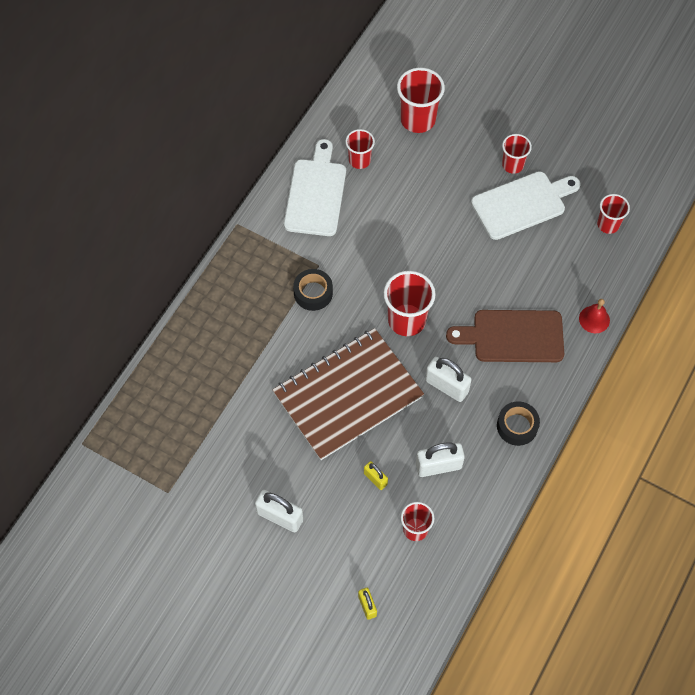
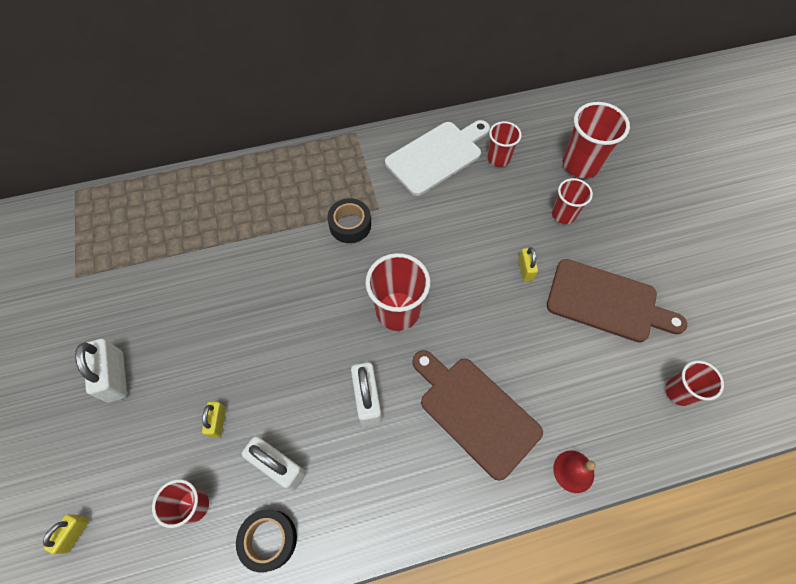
camera: 45 degrees right, 0 degrees up
(348, 395) = (281, 328): brown notebook -> none
(455, 225) = (525, 269): none -> yellow padlock
(512, 165) = (631, 262): red cup -> red cup (563, 214)
(517, 426) = (388, 503): black tape -> black tape (269, 540)
(522, 204) = (607, 302): white cutting board -> brown cutting board

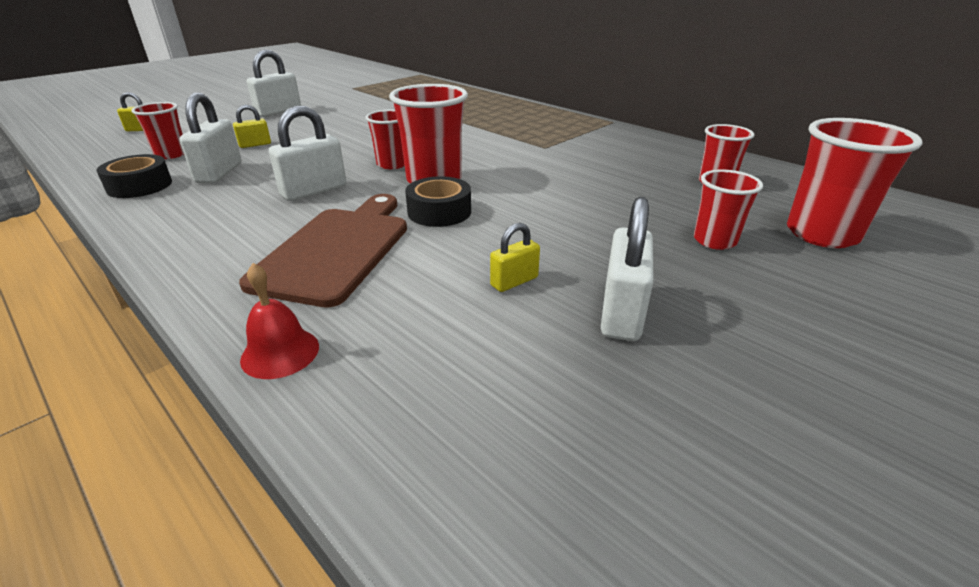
camera: 60 degrees right, 30 degrees down
(350, 225) = (507, 141): black tape -> black tape (439, 212)
(437, 156) = (654, 155): white cutting board -> none
(525, 269) = (583, 234): yellow padlock -> yellow padlock (514, 281)
(607, 302) = (621, 313): brown cutting board -> white padlock
(679, 392) = (531, 455): red cup -> red cup (392, 164)

